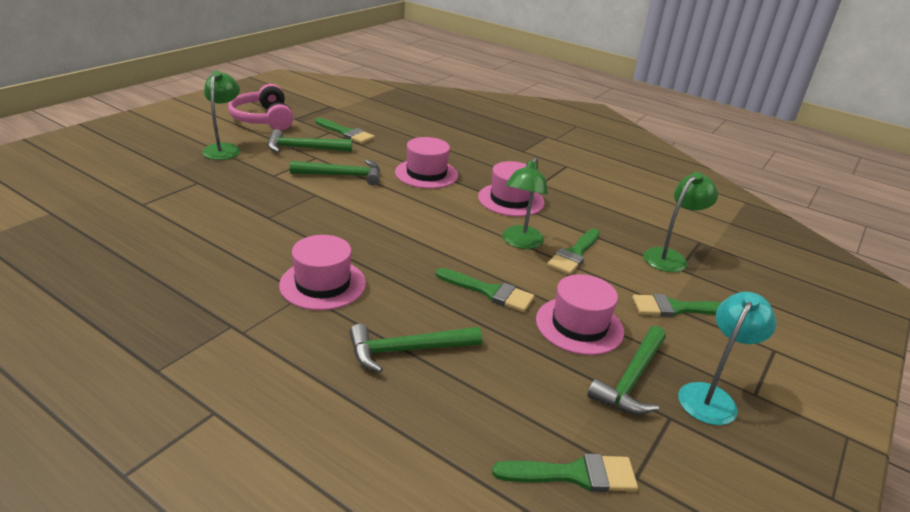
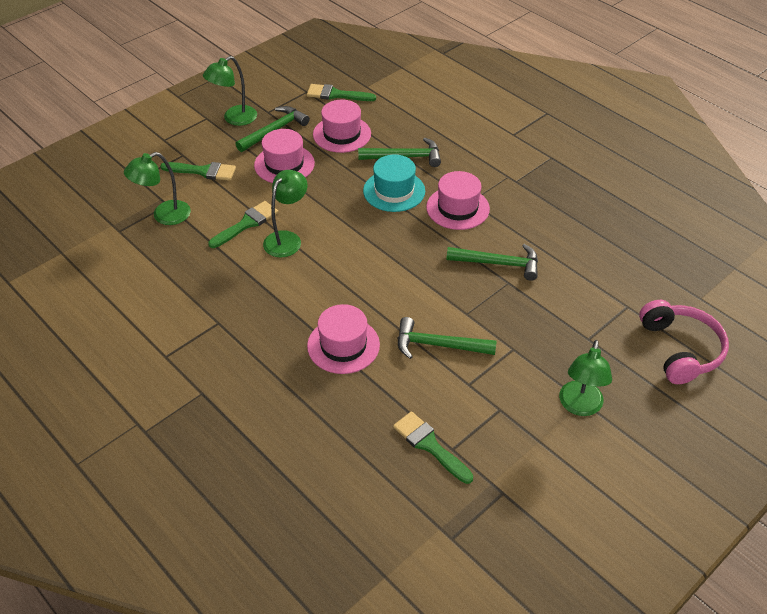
camera: 165 degrees left, 15 degrees up
(263, 119) = (547, 489): pink headphones -> pink headphones (680, 349)
(304, 148) = (484, 405): green hammer -> green hammer (498, 263)
(412, 300) = (394, 191): none -> turquoise hat
(489, 292) = (335, 193): green brush -> none
(511, 200) = (267, 296): pink hat -> pink hat (342, 134)
(711, 396) = (234, 119): turquoise lamp -> green lamp

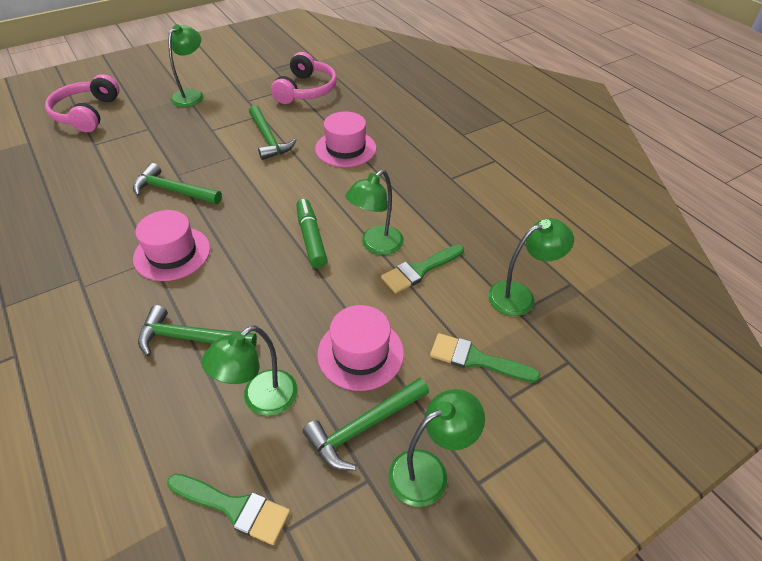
camera: 170 degrees left, 0 degrees up
(342, 134) = (261, 400): pink hat -> green lamp
(346, 237) = (311, 238): none -> green marker
(394, 191) = (232, 287): turquoise hat -> none
(430, 445) = (306, 90): green brush -> pink headphones
(438, 345) = (269, 139): green hammer -> green hammer turned 45 degrees clockwise

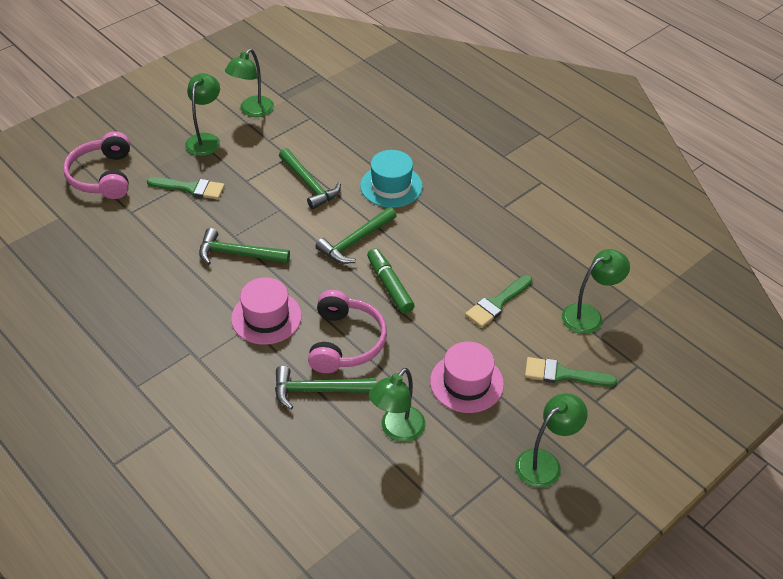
camera: 10 degrees left, 0 degrees up
(234, 507) = (406, 509): green brush -> green brush (190, 188)
(306, 90) = (326, 119): pink headphones -> pink headphones (345, 342)
(345, 148) = (391, 186): pink hat -> turquoise hat
(364, 427) = (487, 439): green hammer -> green hammer (355, 241)
(376, 245) = (451, 285): green lamp -> green lamp (252, 111)

